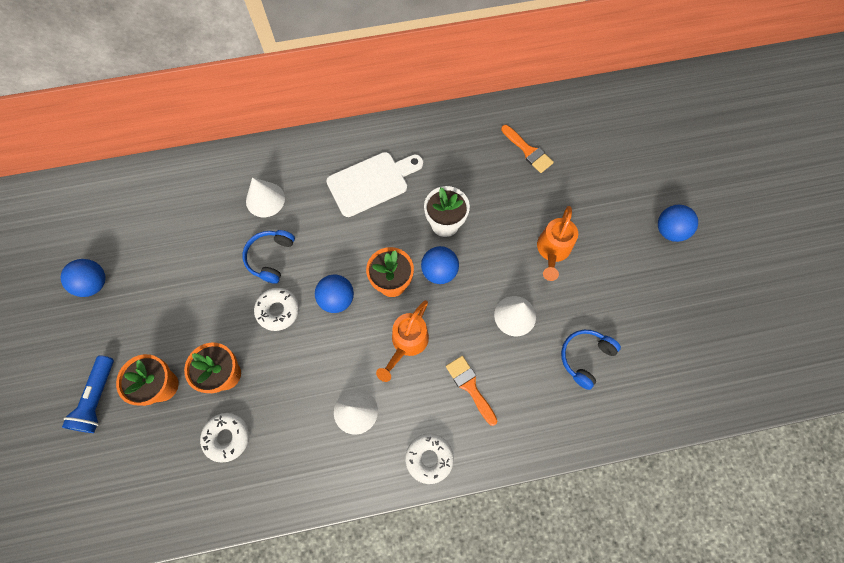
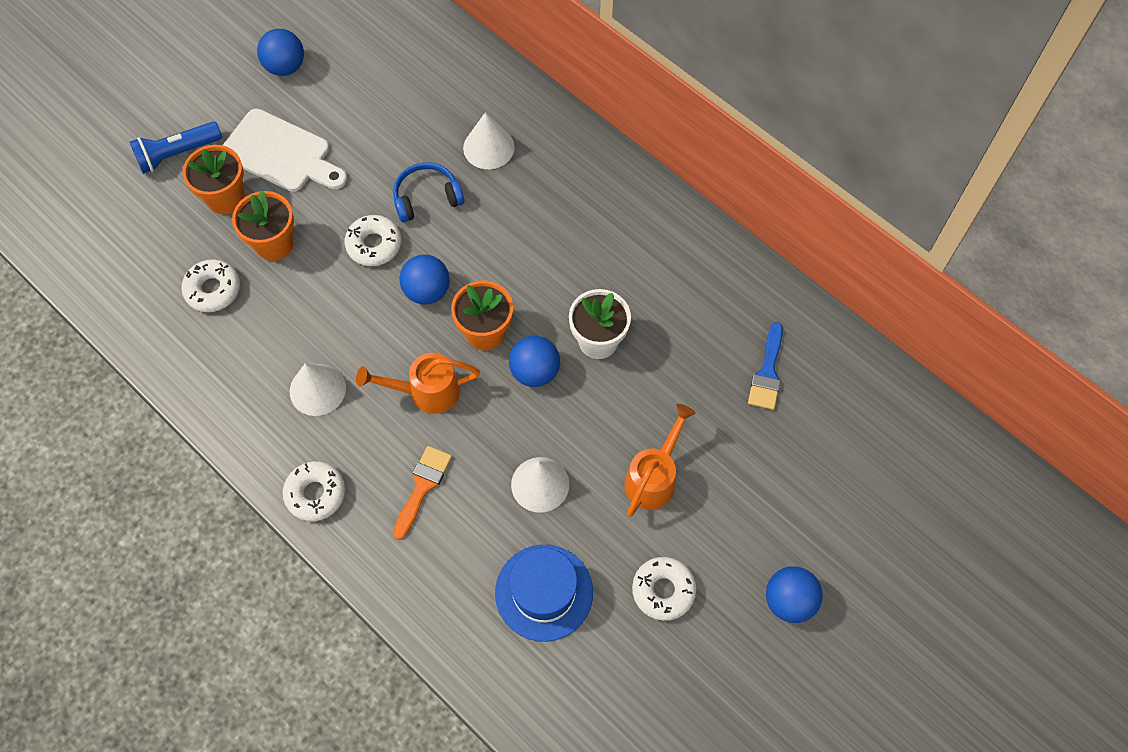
camera: 55 degrees right, 5 degrees down
(371, 182) = (590, 234): white cutting board -> white cutting board (281, 153)
(528, 151) = (767, 372): orange brush -> blue brush
(552, 251) = (654, 478): orange watering can -> orange watering can turned 135 degrees clockwise
(585, 358) = (544, 592): blue headphones -> blue hat
(624, 291) = (663, 590): none -> white donut

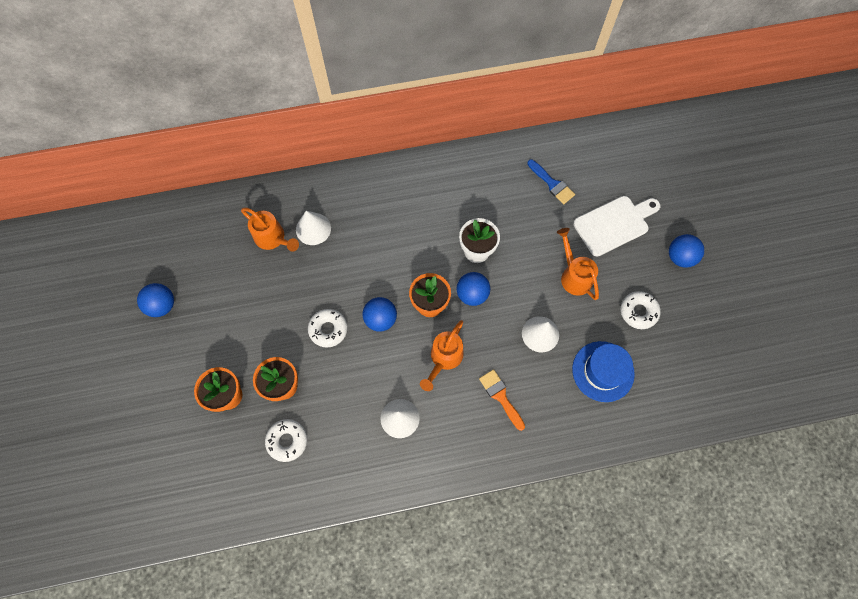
camera: 55 degrees left, 5 degrees up
(177, 153) = (171, 407): blue flashlight -> none
(281, 153) = (223, 344): white cutting board -> white cutting board (614, 224)
(315, 494) = (465, 459): white donut -> none
(427, 198) = (320, 282): blue headphones -> none
(444, 116) = (273, 238): none -> orange watering can

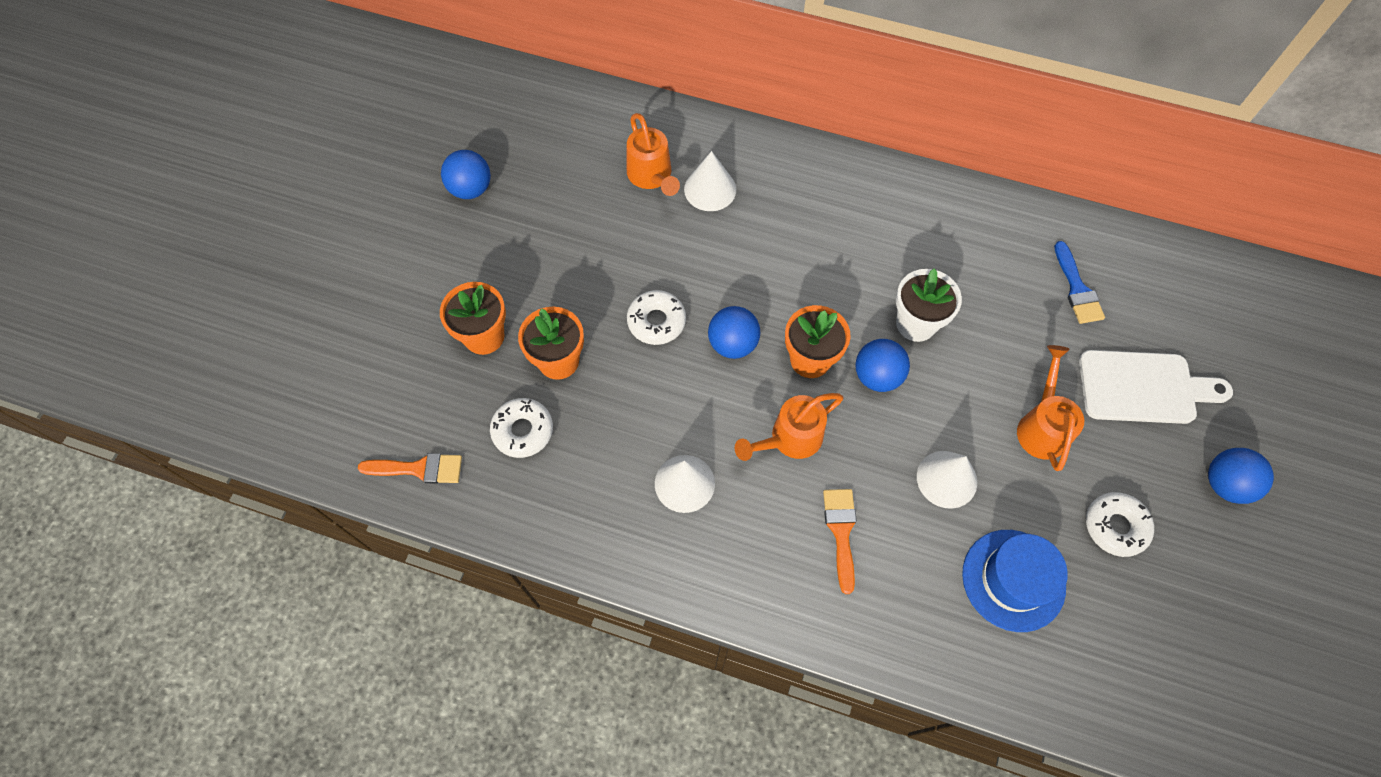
camera: 30 degrees right, 5 degrees down
(238, 500) = (419, 469): none -> orange brush

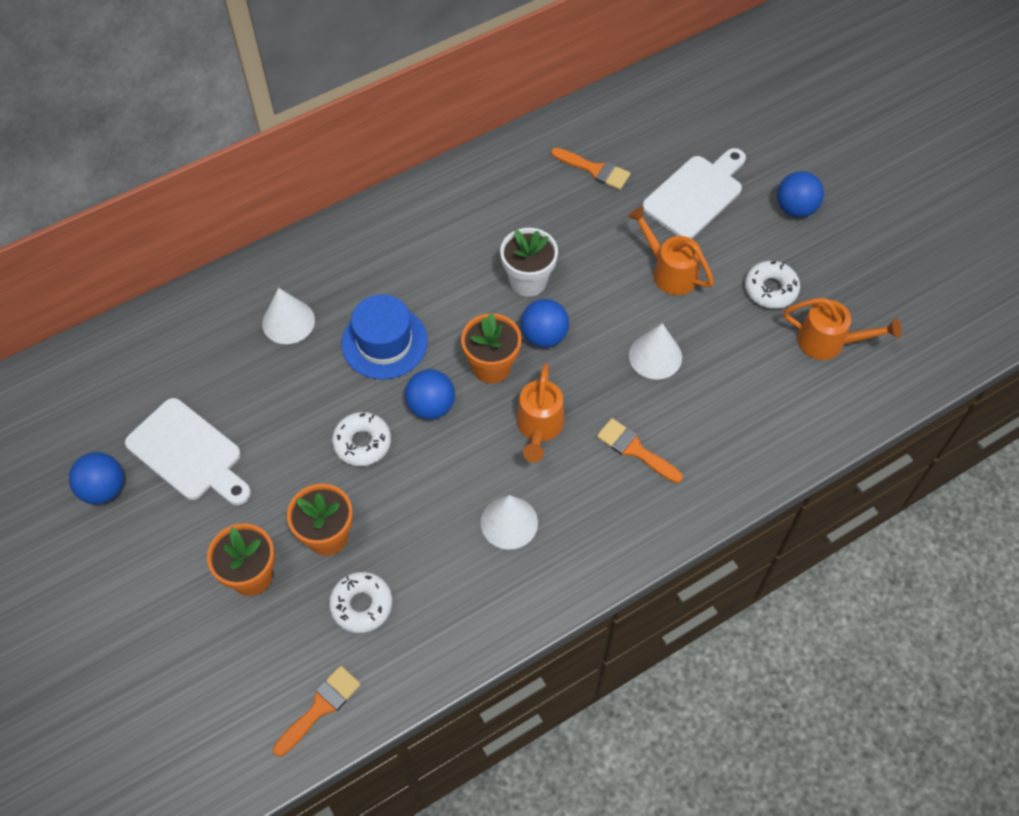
camera: 50 degrees left, 5 degrees down
(544, 216) = (188, 453): none -> white cutting board
(651, 176) = (234, 351): orange watering can -> orange watering can (828, 342)
(1013, 580) = (755, 375): blue hat -> blue hat (384, 342)
(1077, 289) = (595, 170): blue brush -> orange brush

